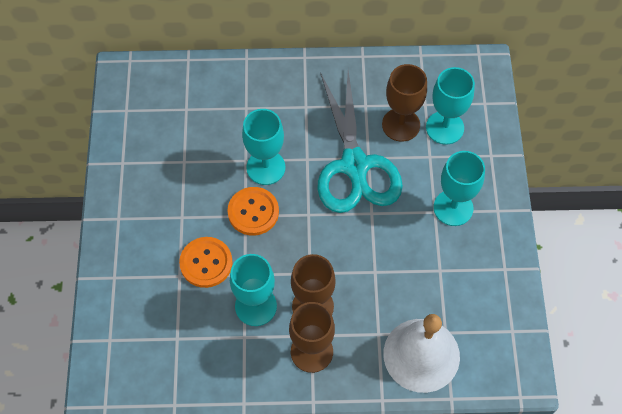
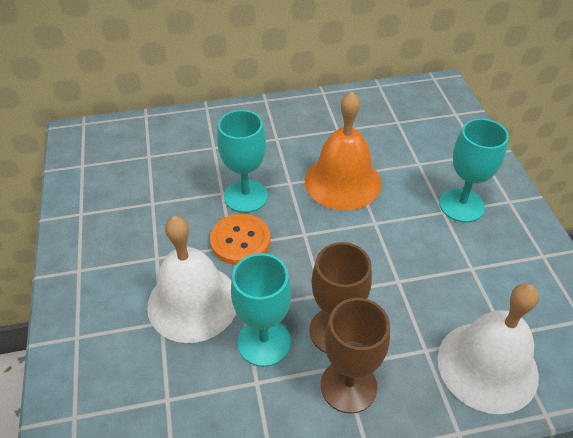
camera: 10 degrees left, 15 degrees down
(206, 263) = (193, 302): orange button -> white bell
(354, 165) = (342, 181): turquoise scissors -> orange bell
(401, 125) = (379, 141): brown goblet -> none
(444, 127) = (424, 138): turquoise goblet -> none

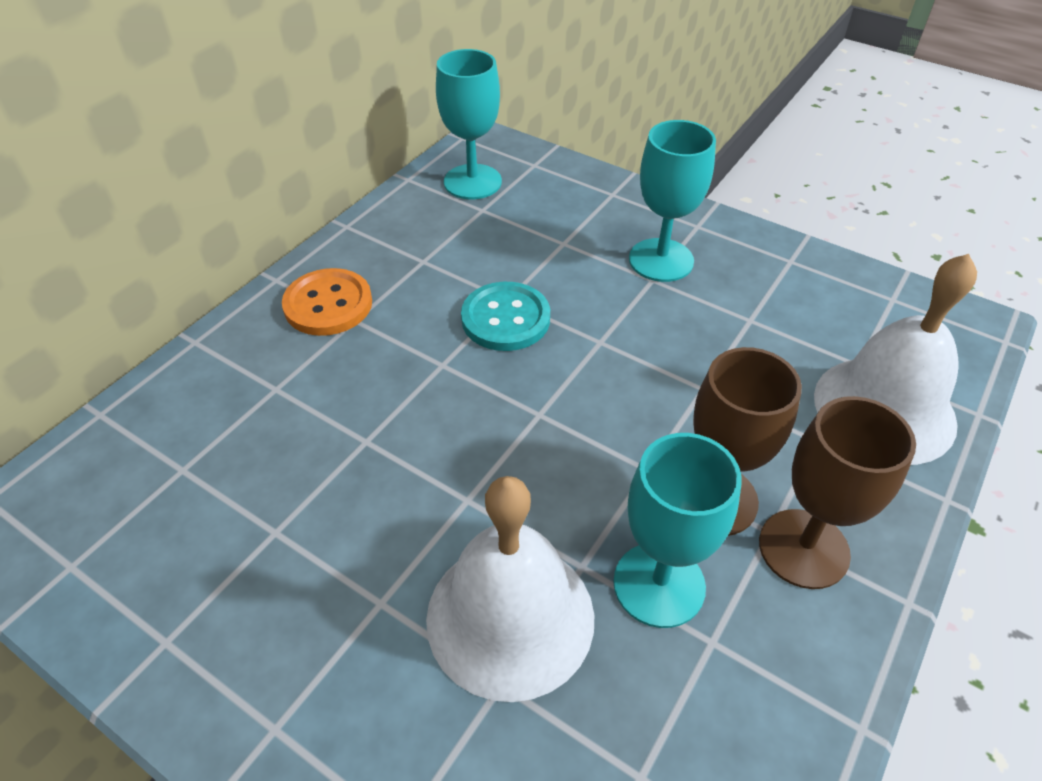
camera: 45 degrees left, 0 degrees up
(240, 240) = (470, 484): orange button -> orange button (328, 304)
(246, 196) = (406, 421): turquoise goblet -> turquoise goblet (472, 182)
(342, 181) = (505, 319): orange bell -> turquoise button

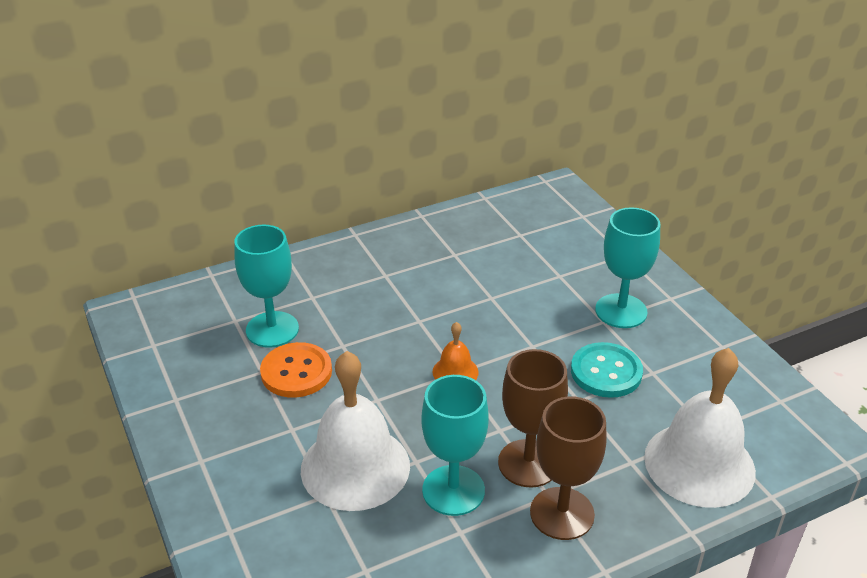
camera: 30 degrees right, 10 degrees down
(328, 304) = (375, 260): orange button -> orange button (296, 372)
(472, 182) = (528, 214): turquoise goblet -> turquoise goblet (272, 329)
(505, 319) = (480, 309): turquoise button -> turquoise button (606, 372)
(537, 414) = (455, 372): none -> orange bell

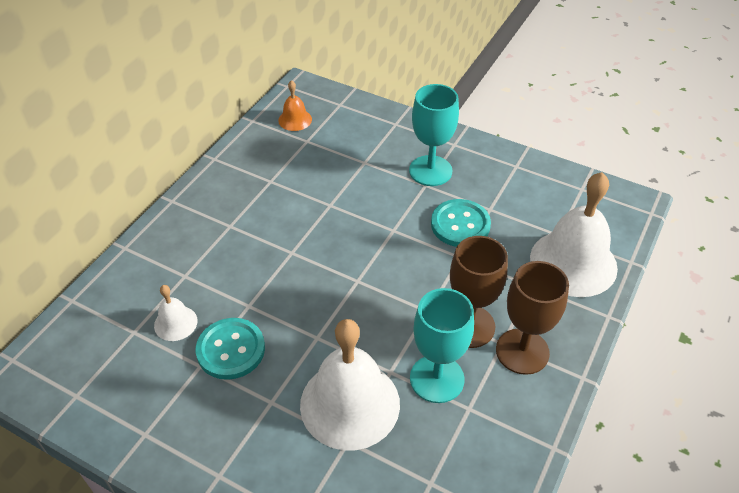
camera: 35 degrees left, 10 degrees up
(272, 329) = (175, 323): turquoise goblet -> white bell
(296, 372) = (231, 350): orange button -> turquoise button
(455, 372) = (356, 281): orange bell -> orange bell (295, 120)

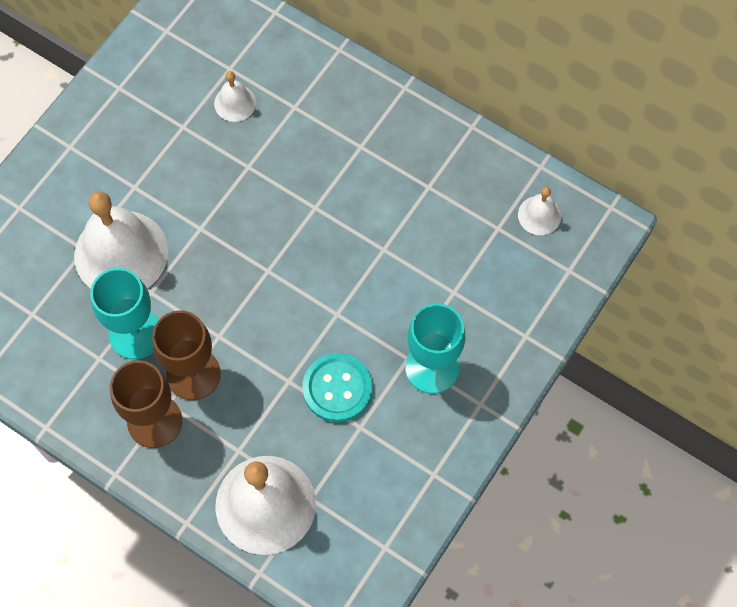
camera: 95 degrees right, 20 degrees up
(231, 350) = (196, 152): turquoise button -> none
(295, 120) = (539, 215): orange bell -> white bell

